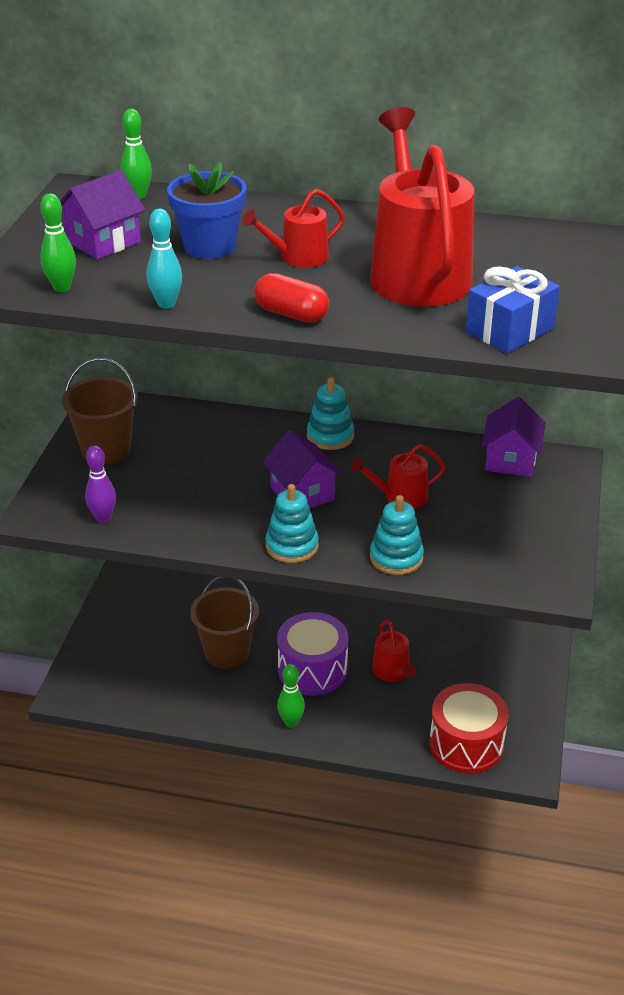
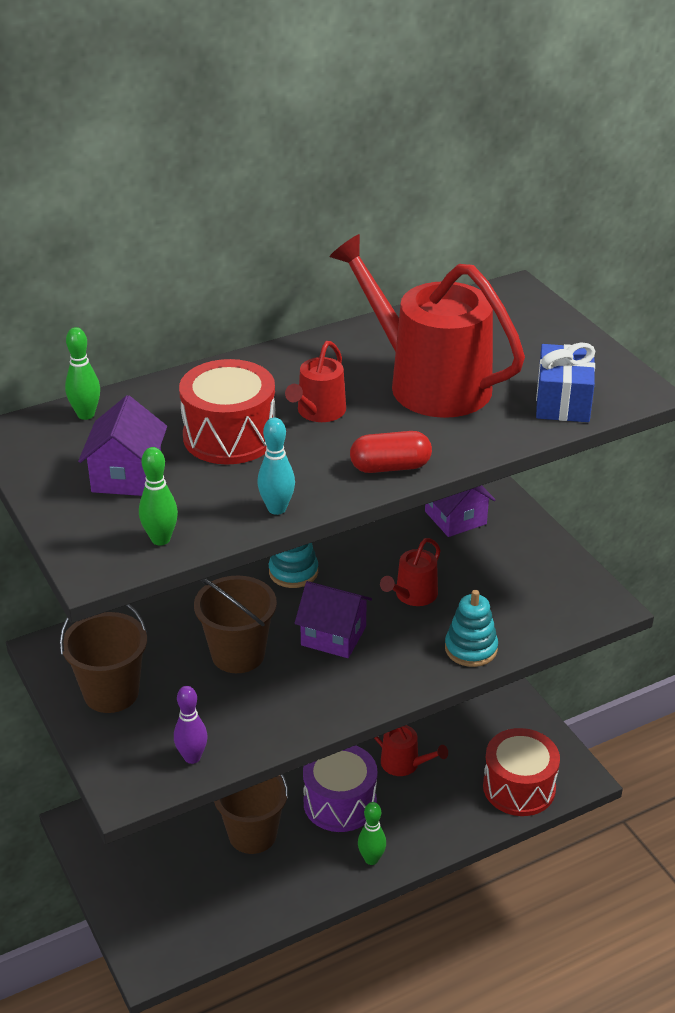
camera: 40 degrees left, 0 degrees up
(210, 247) = (229, 436): blue flower pot -> red drum
(219, 470) = (238, 654): none -> brown bucket
(292, 546) = (381, 687): turquoise stacking toy -> none

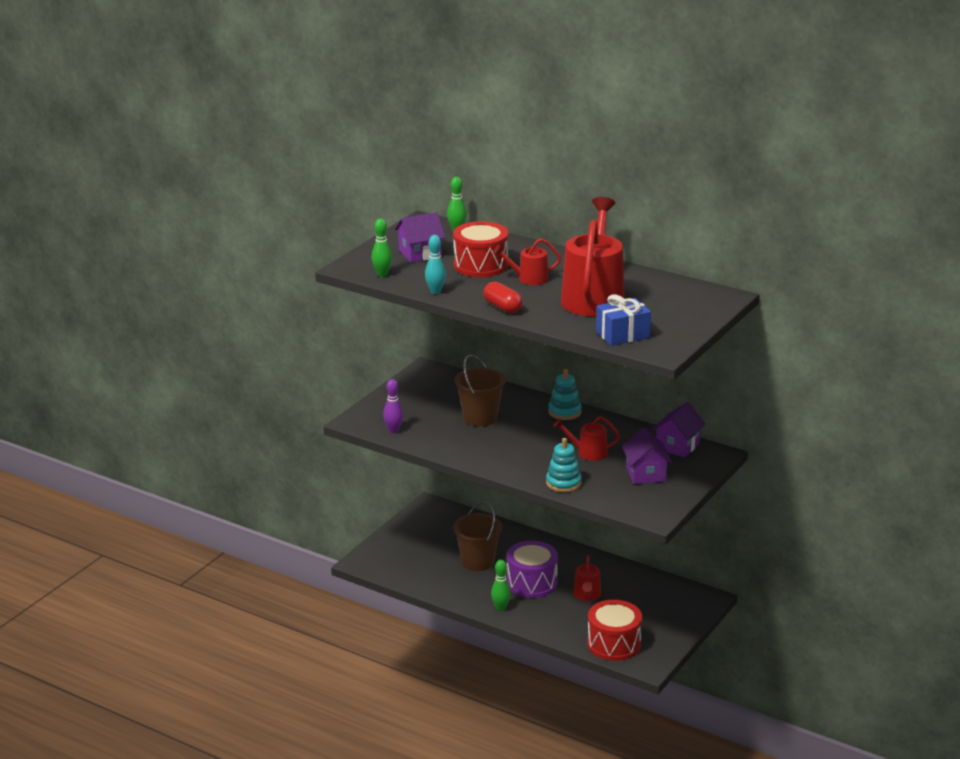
camera: 60 degrees right, 10 degrees down
(111, 693) = (414, 395): brown bucket -> none
(333, 636) = (526, 440): purple house -> purple house (646, 474)

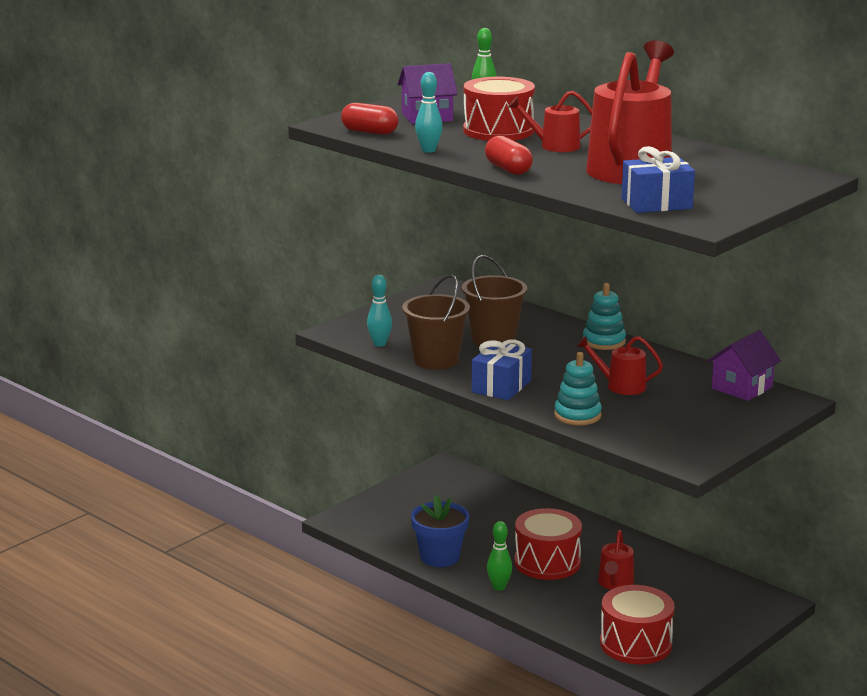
camera: 10 degrees right, 5 degrees down
(382, 274) = (369, 132): green bowling pin -> red capsule
(393, 430) = (379, 344): purple bowling pin -> turquoise bowling pin
(448, 587) = (440, 557): none -> blue flower pot
(478, 562) = (485, 532): brown bucket -> brown bucket (436, 360)
(499, 462) = (501, 386): none -> blue gift
(531, 583) = (547, 562): purple drum -> red drum
(646, 474) = (690, 414): purple house -> none

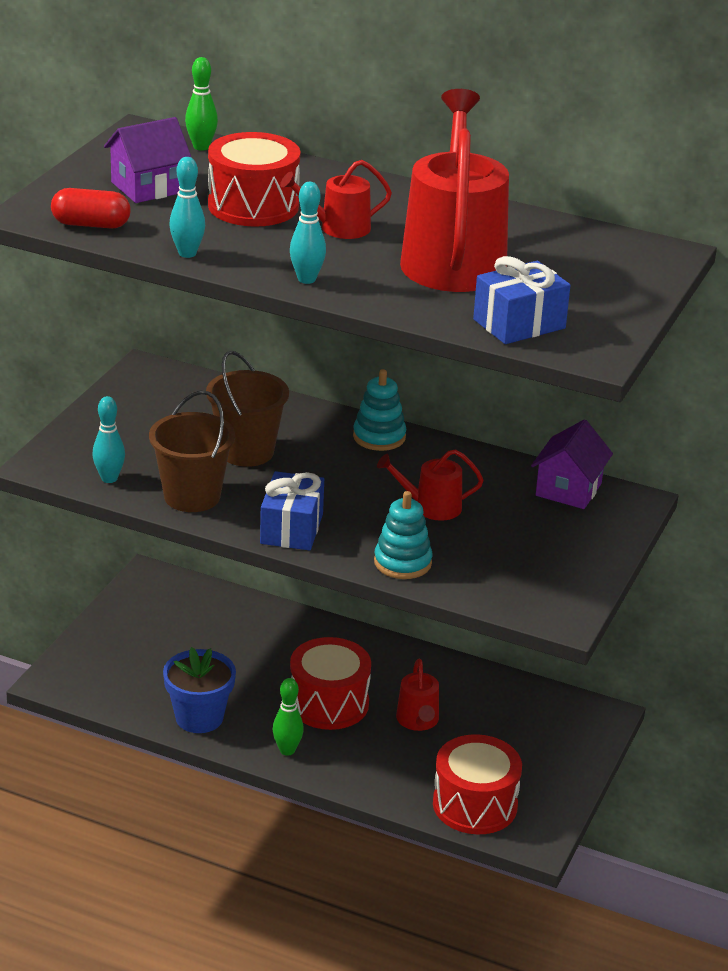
camera: 20 degrees left, 10 degrees up
(508, 169) = (306, 279): red capsule -> turquoise bowling pin

